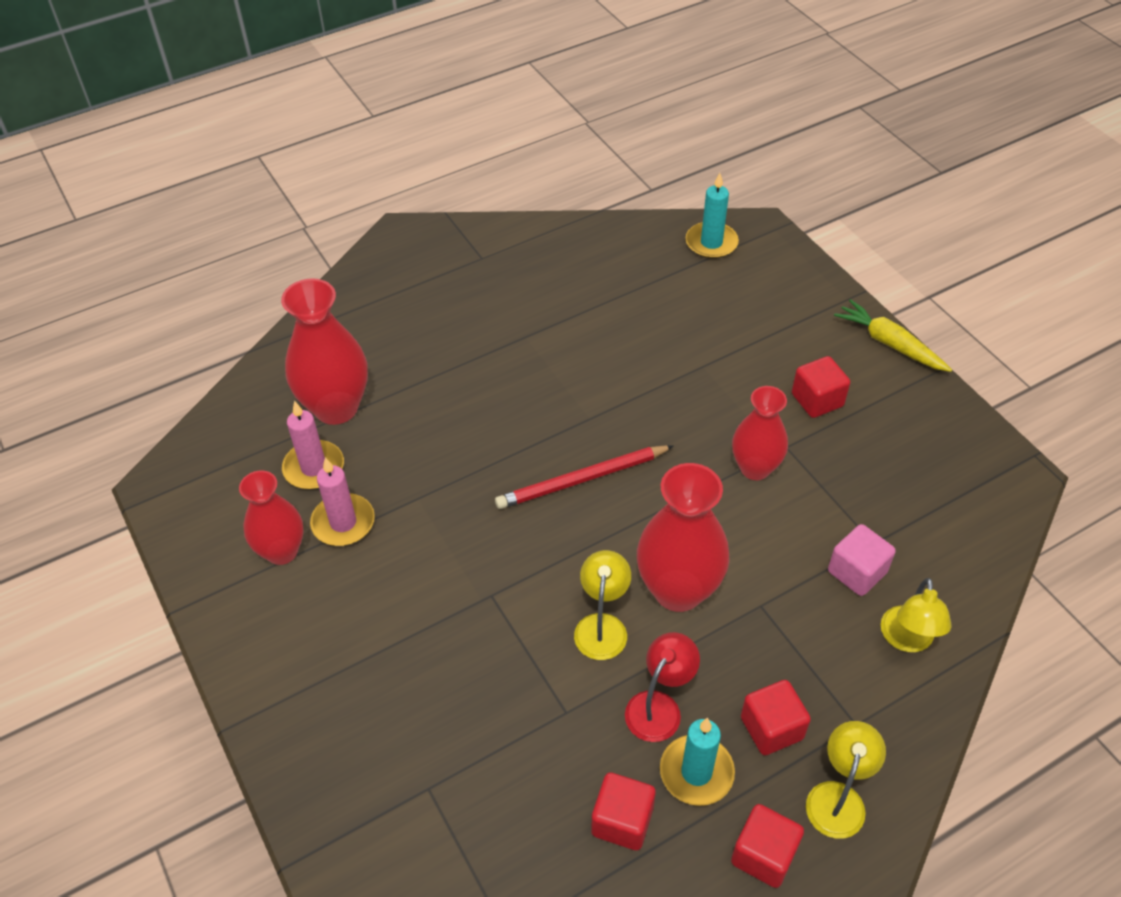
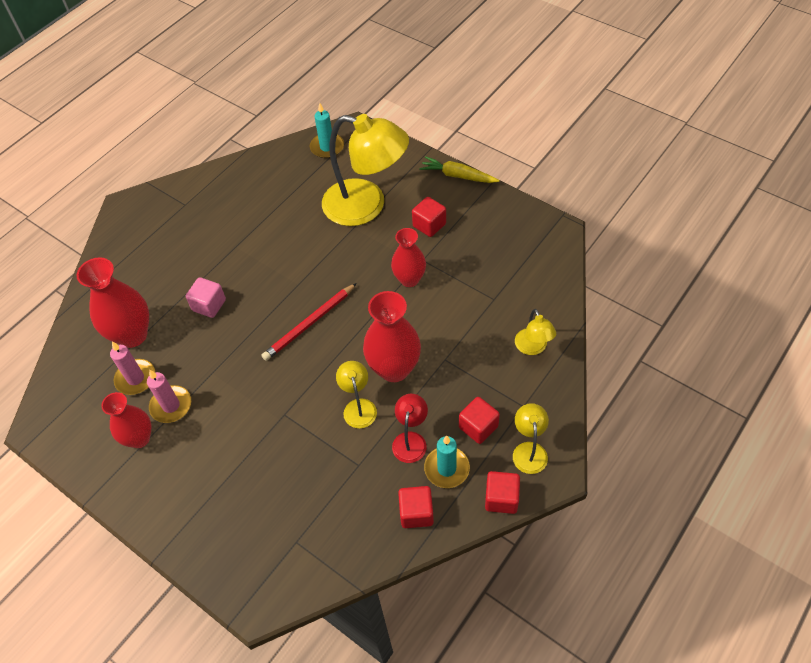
camera: 20 degrees left, 5 degrees up
(734, 342) = (366, 206): none -> yellow lamp
(857, 572) = (491, 319): pink cube -> pink cube (209, 305)

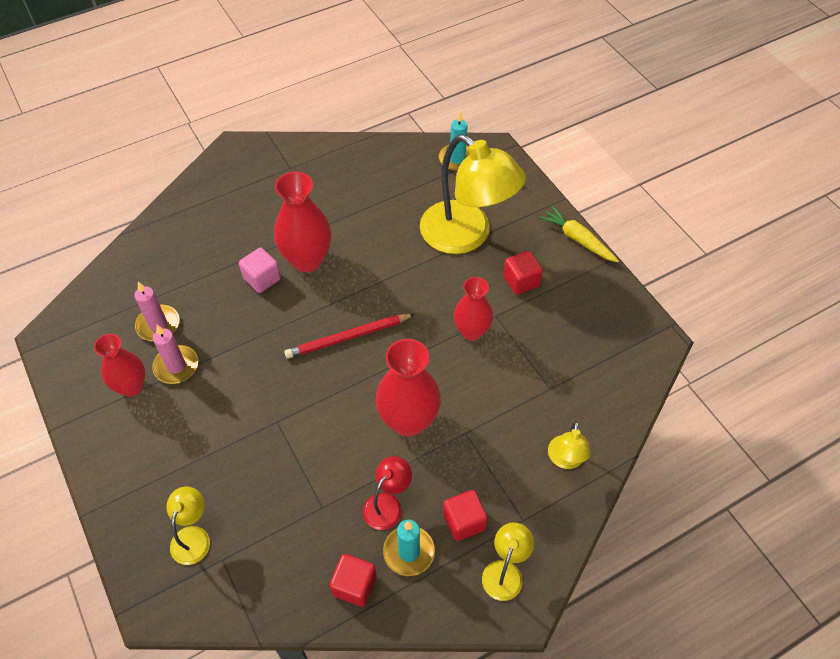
camera: 20 degrees right, 0 degrees up
(132, 335) = (177, 280): red vase -> red vase (307, 260)
(358, 407) = (353, 445): yellow lamp -> yellow lamp (193, 536)
(501, 498) = (449, 611): red cube -> none

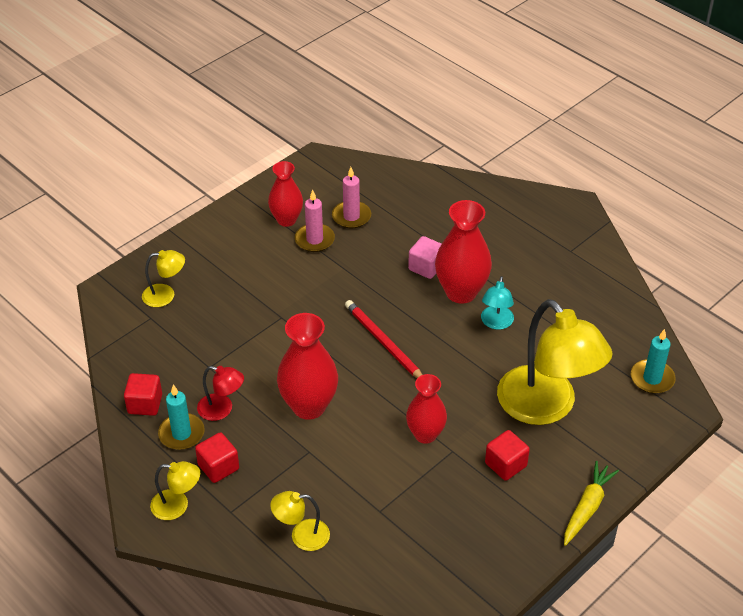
camera: 75 degrees right, 10 degrees down
(356, 244) = (496, 323): none -> turquoise lamp
(466, 236) = (546, 407): yellow lamp -> yellow lamp turned 60 degrees counterclockwise

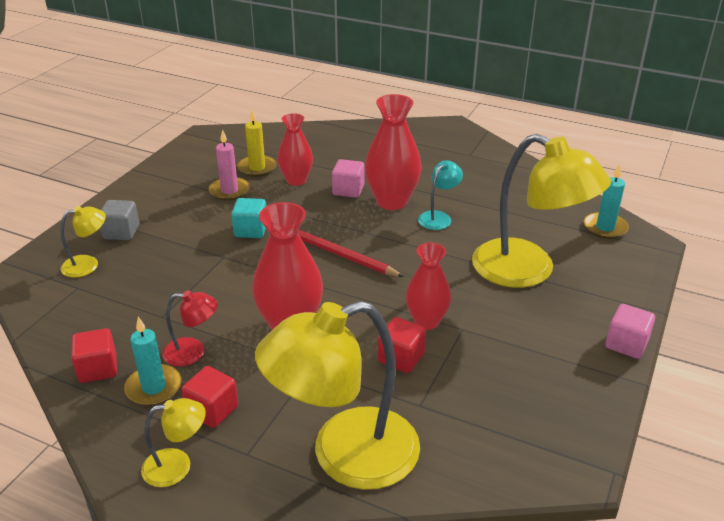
camera: 20 degrees left, 10 degrees down
(203, 266) = (121, 232): none -> grey cube
(286, 220) = (194, 181): red vase -> red vase (296, 180)
(302, 535) = (345, 455): yellow lamp -> yellow lamp, size x2.23
(316, 293) = (251, 230): none -> turquoise cube
(351, 216) = (257, 168): pink candle -> yellow candle
(496, 323) = (438, 217): turquoise lamp -> turquoise lamp turned 135 degrees counterclockwise
(505, 465) = (523, 327): red cube -> red cube (401, 358)
(587, 507) = (626, 344): yellow carrot -> pink cube

